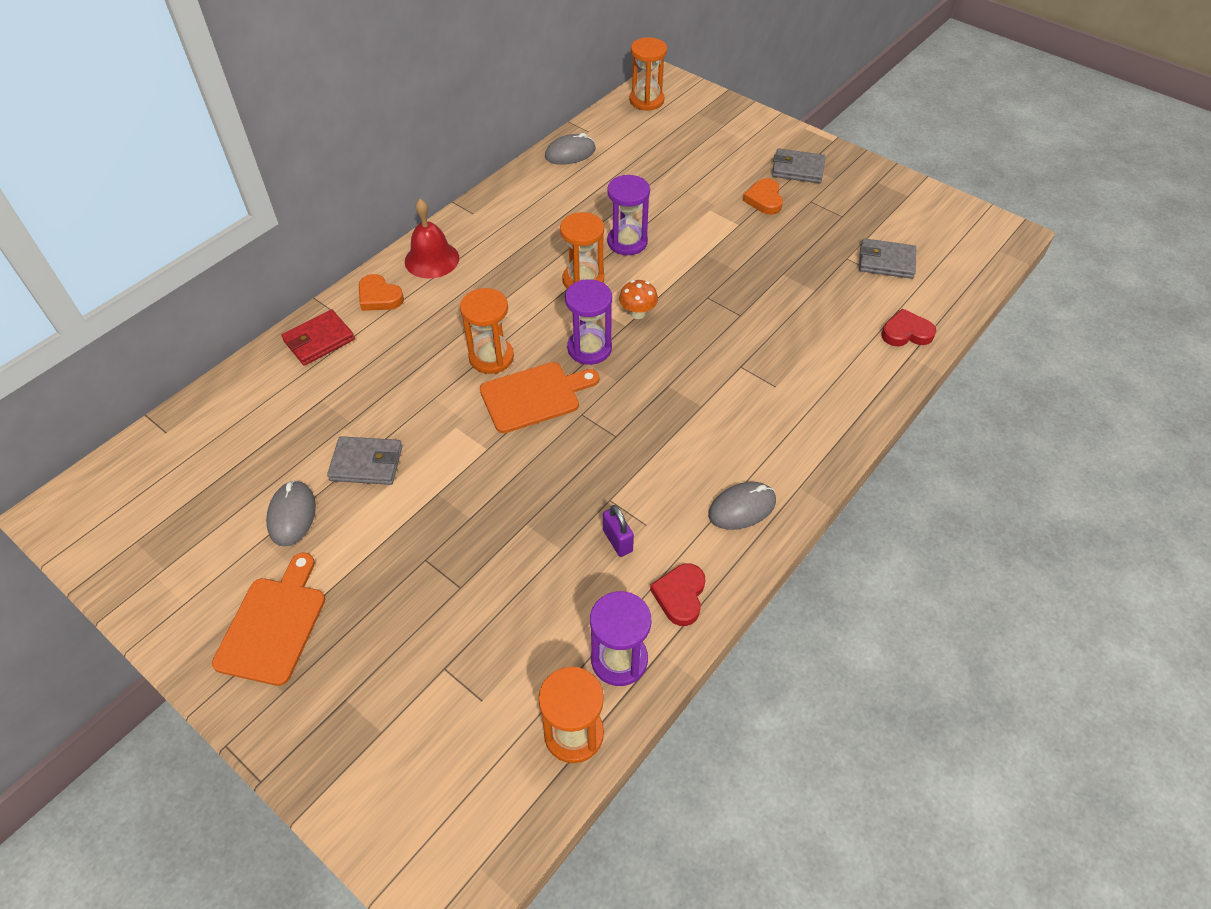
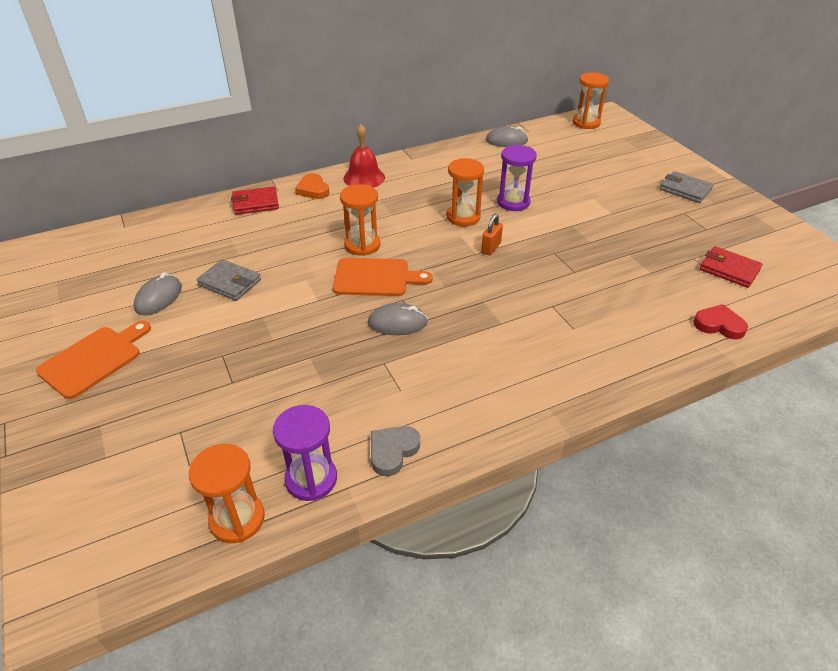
camera: 25 degrees right, 10 degrees down
(589, 348) = (438, 260): purple hourglass -> none
(617, 541) = (370, 393): purple padlock -> none
(637, 313) = (491, 248): orange mushroom -> orange padlock
(680, 596) = (392, 451): red heart -> grey heart
(742, 508) = (487, 406): grey mouse -> grey mouse (397, 323)
(764, 199) = (643, 202): orange heart -> none
(886, 262) = (729, 270): grey wallet -> red wallet

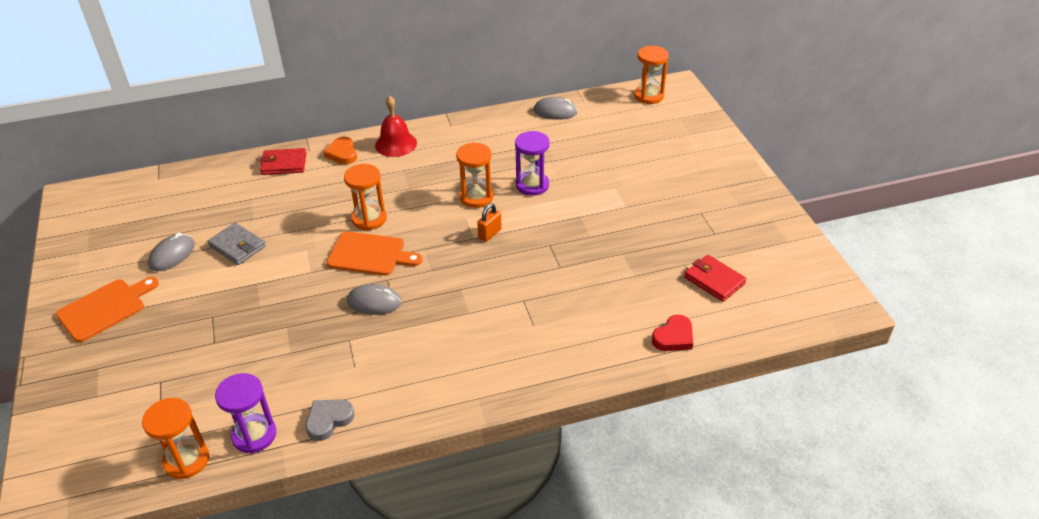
camera: 10 degrees right, 0 degrees up
(685, 190) = (715, 186): grey wallet -> none
(719, 325) = (674, 337): red heart -> red heart turned 105 degrees clockwise

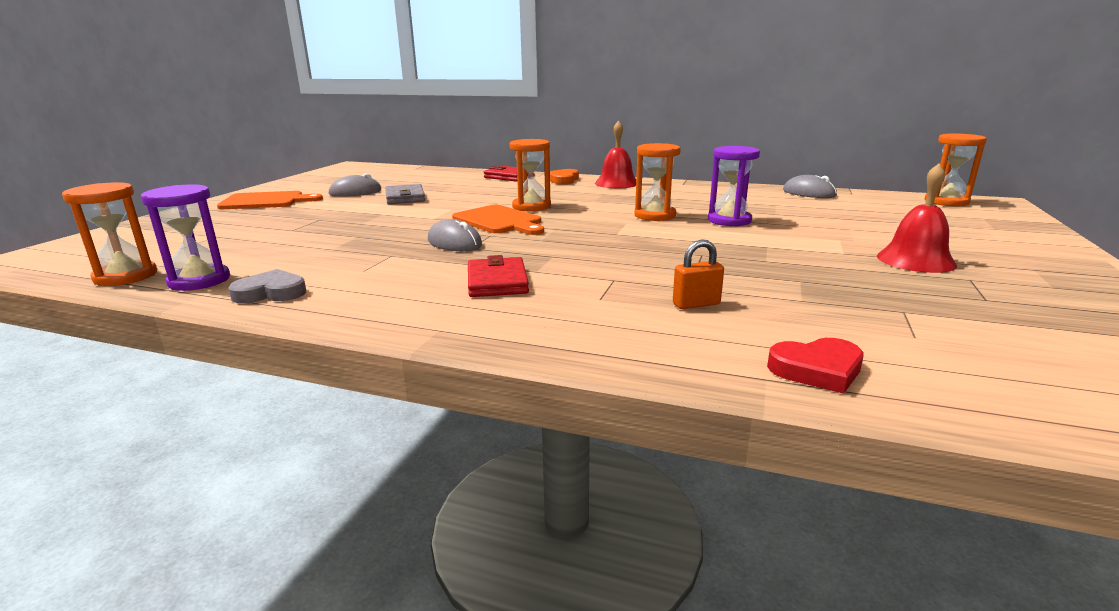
camera: 35 degrees right, 20 degrees down
(490, 234) = (638, 235): orange padlock -> orange padlock (696, 304)
(667, 200) = (915, 260): none -> red bell
(714, 280) = (953, 337): red wallet -> red wallet (497, 282)

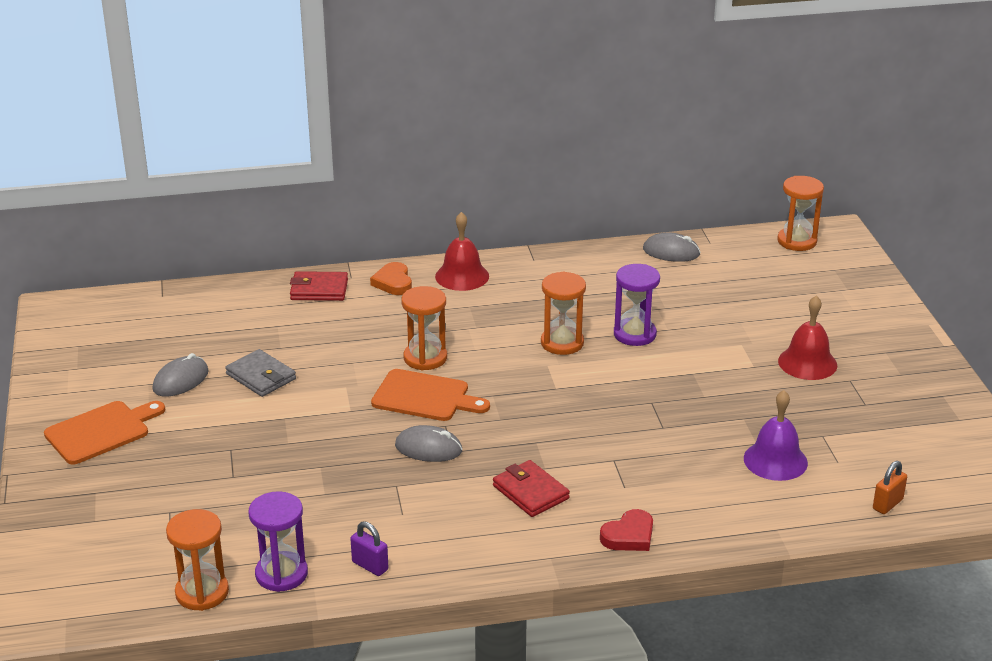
camera: 30 degrees left, 10 degrees up
(271, 293) = (370, 566): grey heart -> purple padlock
(696, 304) = (693, 471): orange padlock -> orange padlock (887, 504)
(817, 317) = (775, 460): none -> purple bell
(817, 370) = (799, 512): red heart -> red heart (629, 536)

